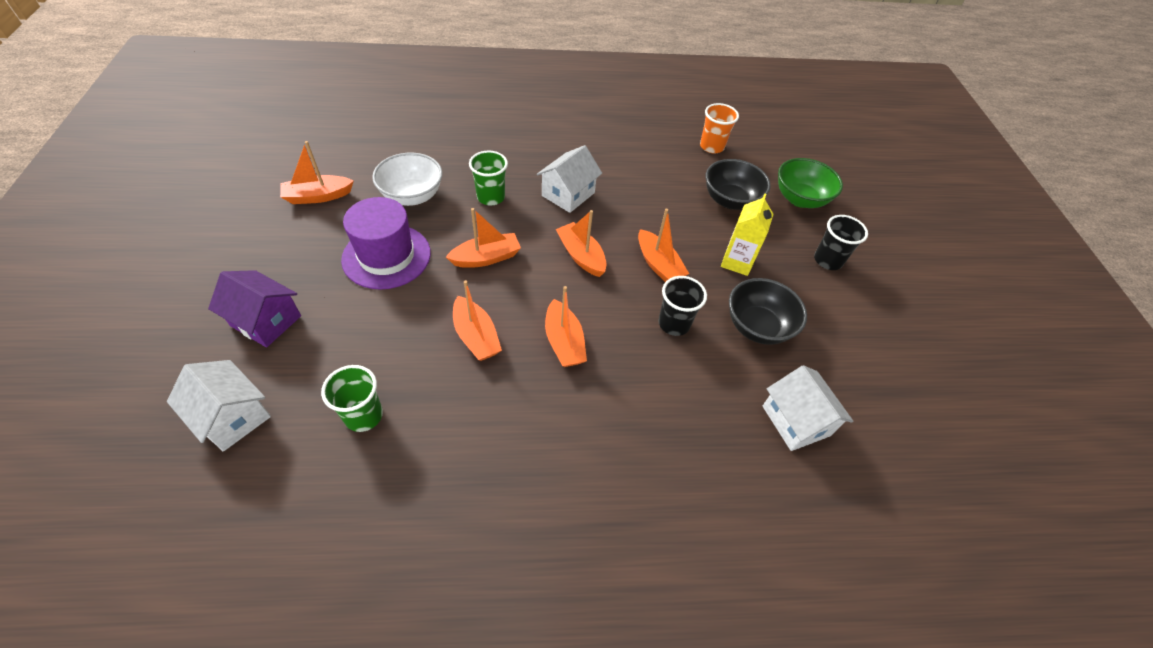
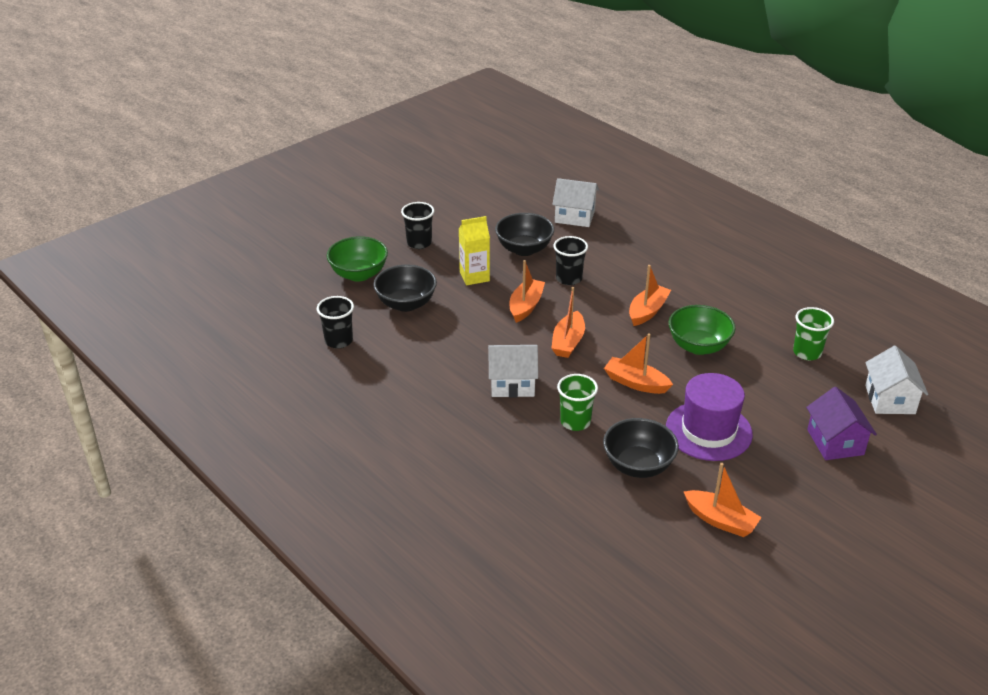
camera: 125 degrees left, 15 degrees down
(412, 196) = (638, 466): white bowl -> black bowl
(476, 336) = (698, 346): orange boat -> green bowl
(711, 146) = (339, 341): orange cup -> black cup
(796, 421) = (575, 216): white house -> white house turned 75 degrees clockwise

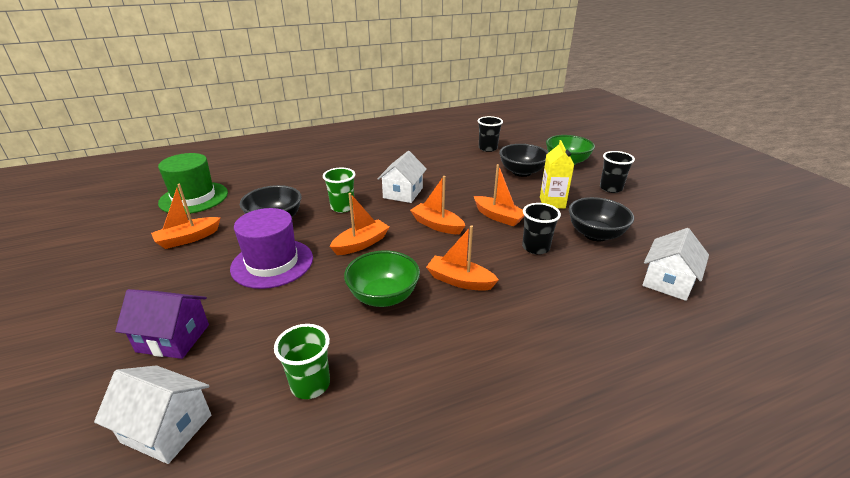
camera: 110 degrees right, 5 degrees down
(640, 576) = (194, 198): none -> green hat
(647, 311) = (460, 281): orange boat -> orange boat turned 150 degrees clockwise

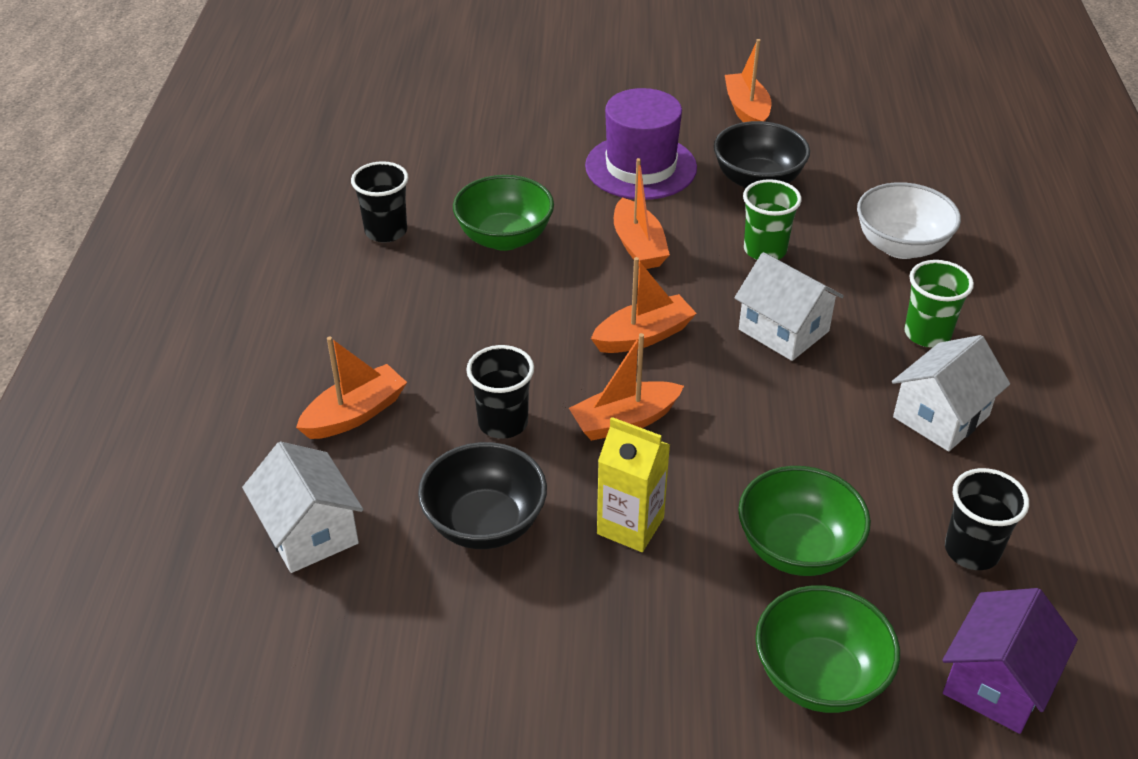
camera: 115 degrees right, 10 degrees up
(167, 428) = (429, 95): white house -> white house (941, 416)
(173, 338) = (545, 98): purple house -> purple house (996, 682)
(194, 198) = (875, 117): green hat -> none
(310, 384) = (412, 166): green cup -> green cup (927, 334)
(320, 177) = (901, 246): none -> white bowl
(460, 281) = (485, 310): orange boat -> orange boat (355, 414)
(521, 172) = (797, 549): black bowl -> green bowl
(611, 188) = (634, 675): black cup -> black cup (386, 231)

